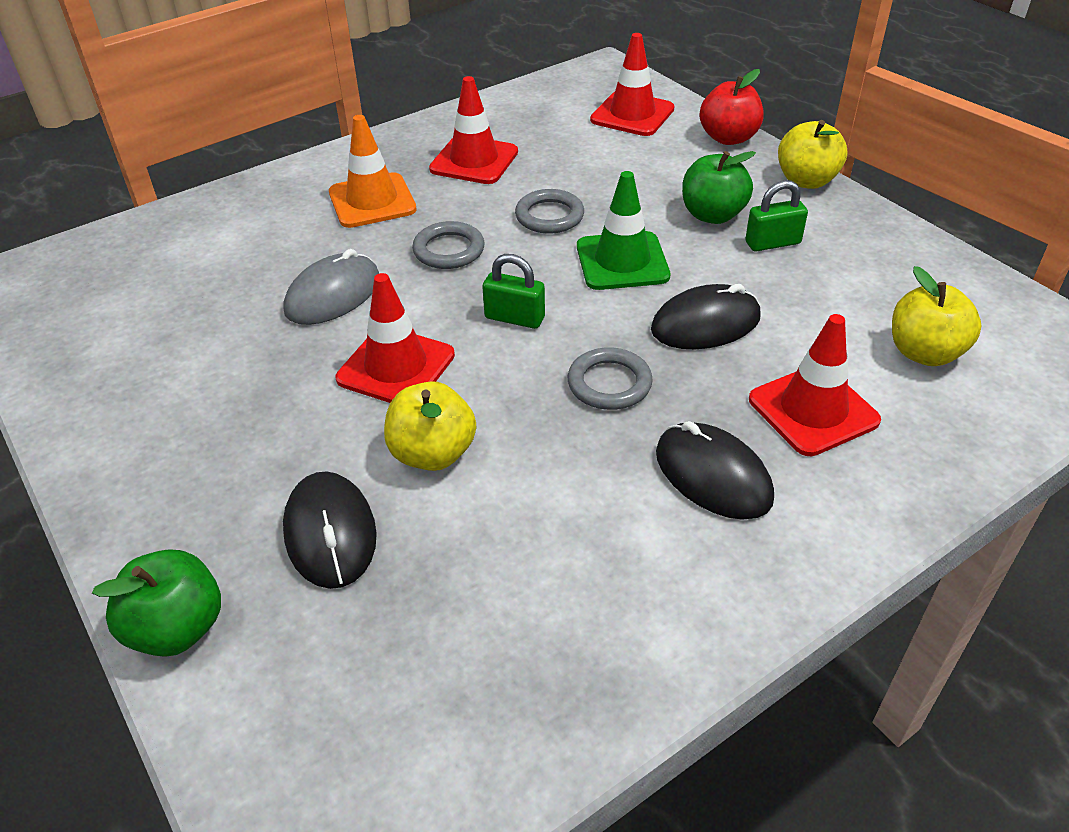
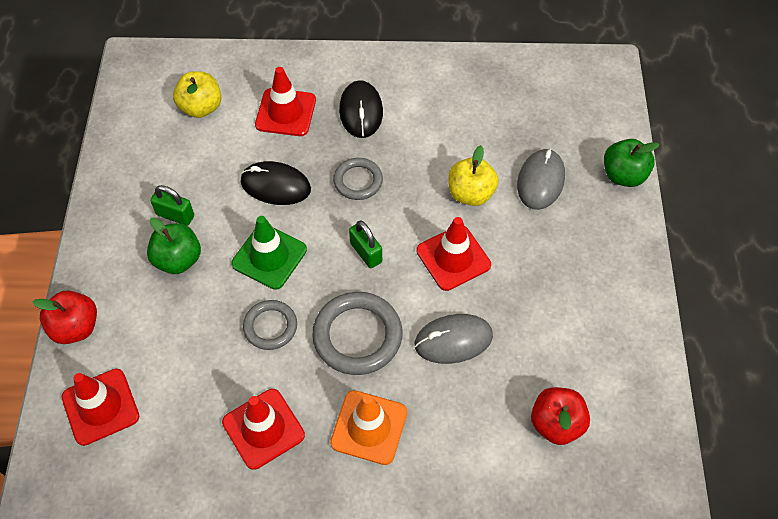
camera: 145 degrees left, 15 degrees up
(162, 285) = (556, 424): none -> red apple
(330, 533) = (540, 181): black mouse -> grey mouse
(449, 250) = (357, 336): grey ring -> grey ring, size x1.65
(806, 181) = (89, 251): yellow apple -> none

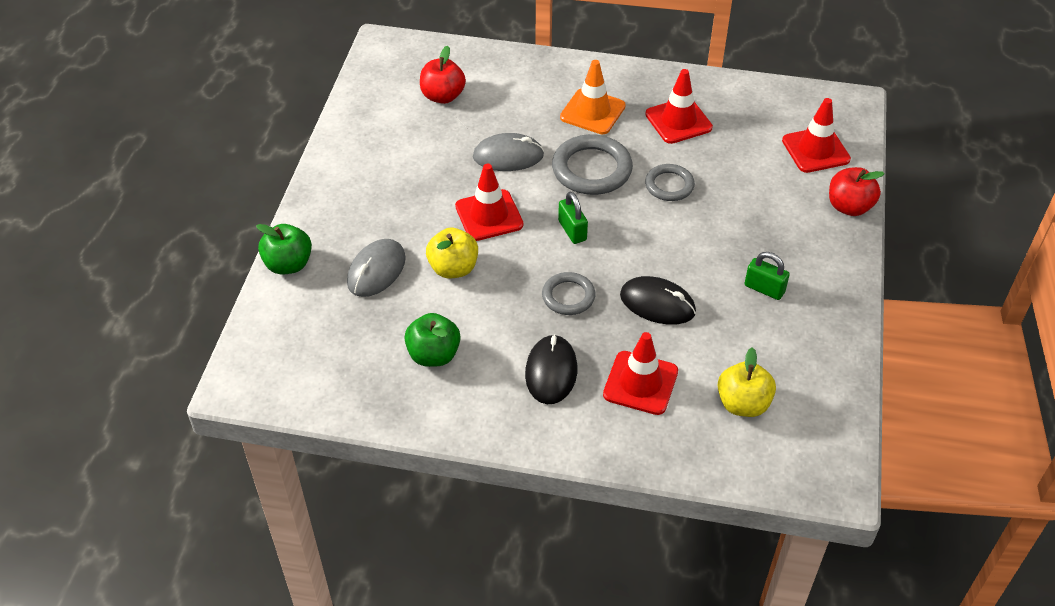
camera: 170 degrees left, 10 degrees down
(178, 260) = (758, 248): green apple -> green apple (433, 355)
(269, 256) = (667, 239): green traffic cone -> none

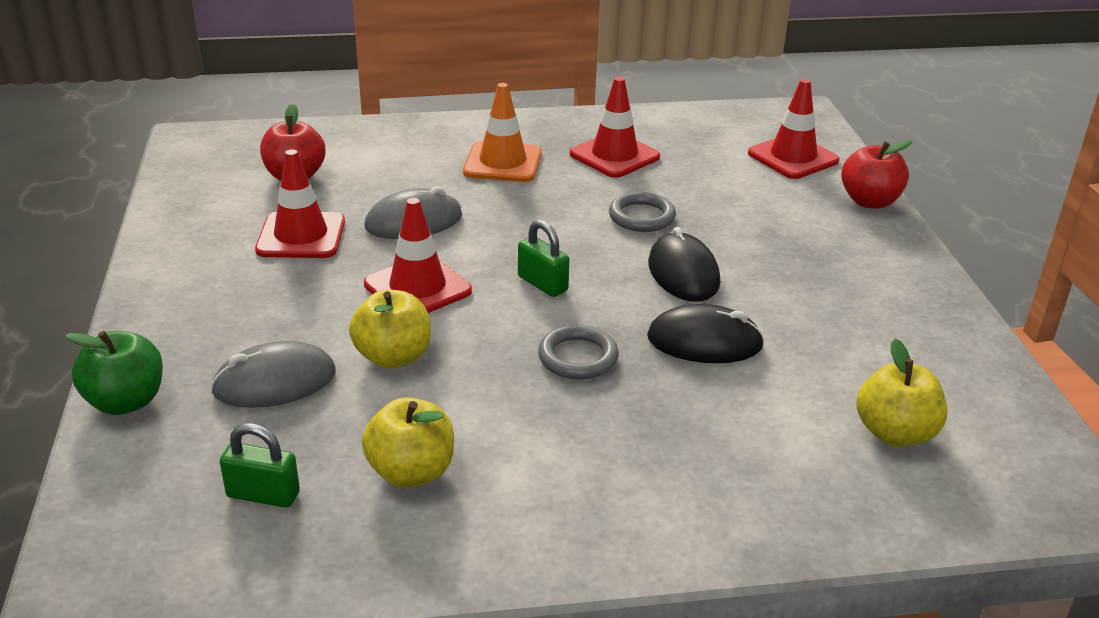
camera: 20 degrees left, 15 degrees down
(376, 270) = (274, 382): grey mouse -> grey mouse turned 60 degrees clockwise
(433, 355) = (411, 472): green apple -> yellow apple
(551, 372) = (603, 454): black mouse -> black mouse (683, 273)
(592, 169) = (533, 217): grey ring -> none
(640, 383) = (740, 440): red traffic cone -> red traffic cone (301, 236)
(764, 289) = (830, 299): green padlock -> green padlock (263, 495)

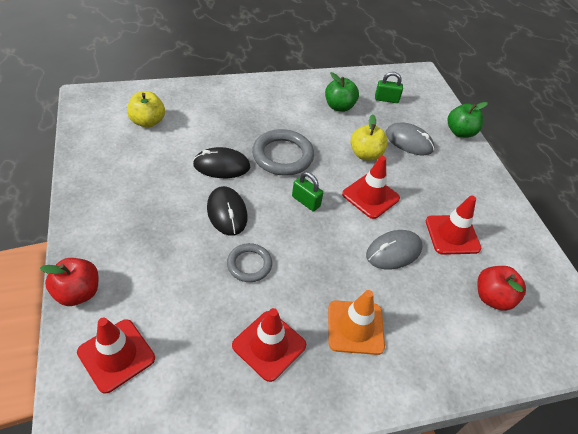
camera: 170 degrees right, 15 degrees up
(274, 382) = (409, 141): grey mouse -> grey mouse turned 60 degrees clockwise
(411, 472) = (339, 106): yellow apple -> green apple
(578, 357) = (282, 156): grey ring -> grey ring, size x1.65

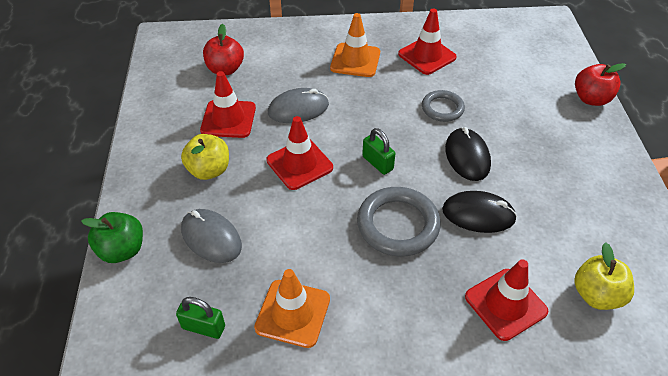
camera: 165 degrees left, 0 degrees up
(116, 355) = (542, 59): red traffic cone -> red traffic cone (505, 304)
(339, 106) = (293, 313): green apple -> orange traffic cone
(365, 154) = (283, 220): yellow apple -> yellow apple (209, 170)

